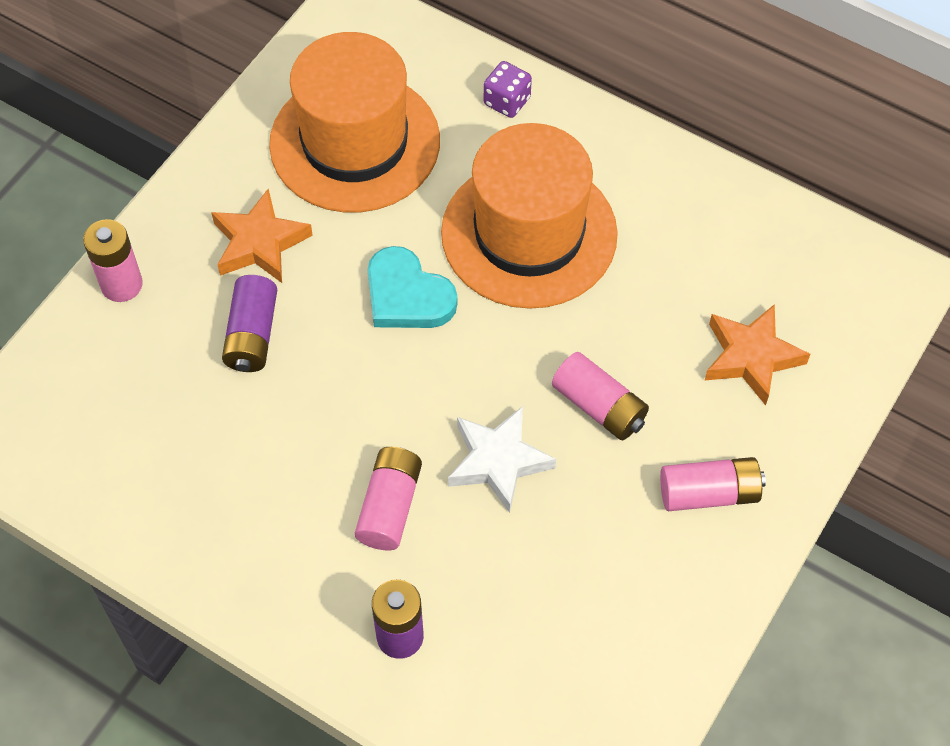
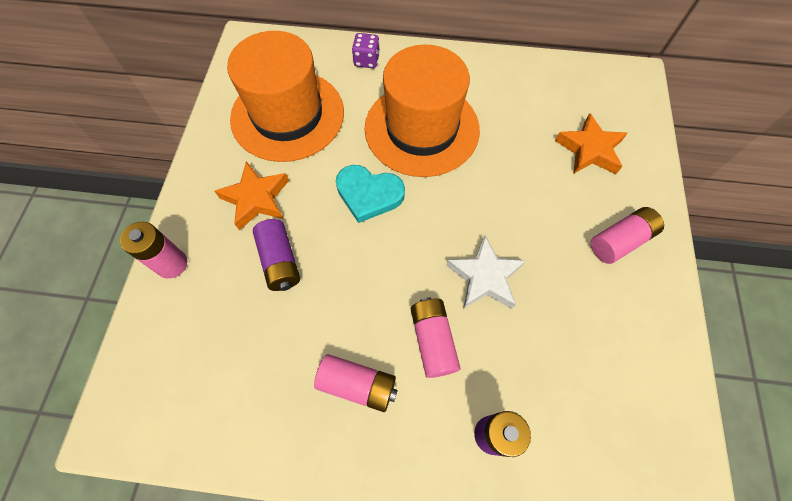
camera: 25 degrees left, 5 degrees up
(599, 406) = (524, 215): pink battery -> pink battery (357, 384)

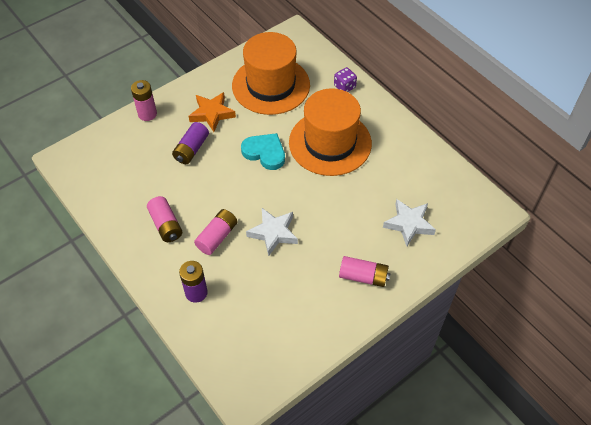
camera: 45 degrees right, 10 degrees down
(369, 194) = (265, 153): turquoise heart -> turquoise heart turned 150 degrees clockwise
(589, 150) = (409, 224): orange star -> white star

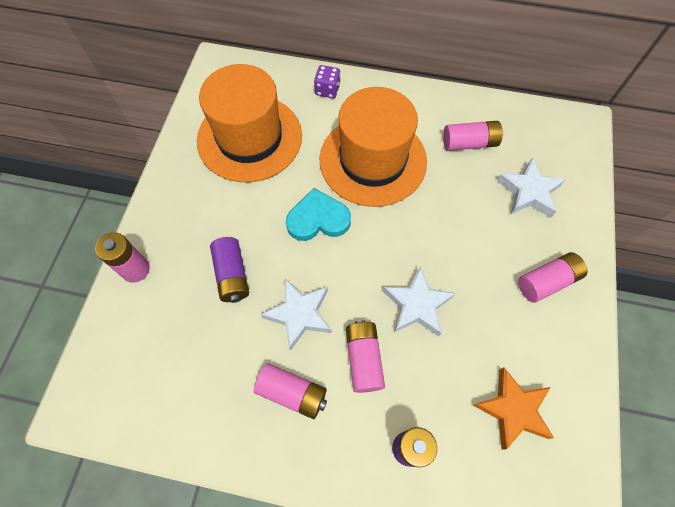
camera: 40 degrees left, 10 degrees up
(206, 192) = (299, 314): none -> white star
(212, 114) = (215, 215): orange star -> orange star (513, 409)
(402, 172) = (469, 143): none -> pink battery

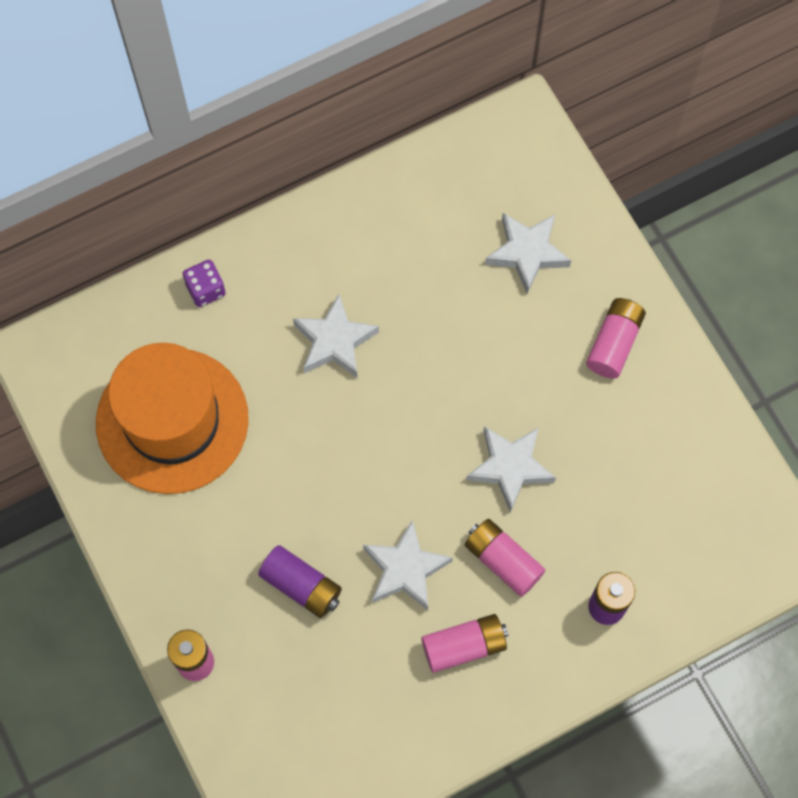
camera: 40 degrees left, 5 degrees up
(318, 219) = (335, 456): turquoise heart -> none
(373, 160) = (334, 341): orange hat -> white star
(469, 143) = (422, 238): pink battery -> none
(513, 409) = (670, 497): orange star -> none

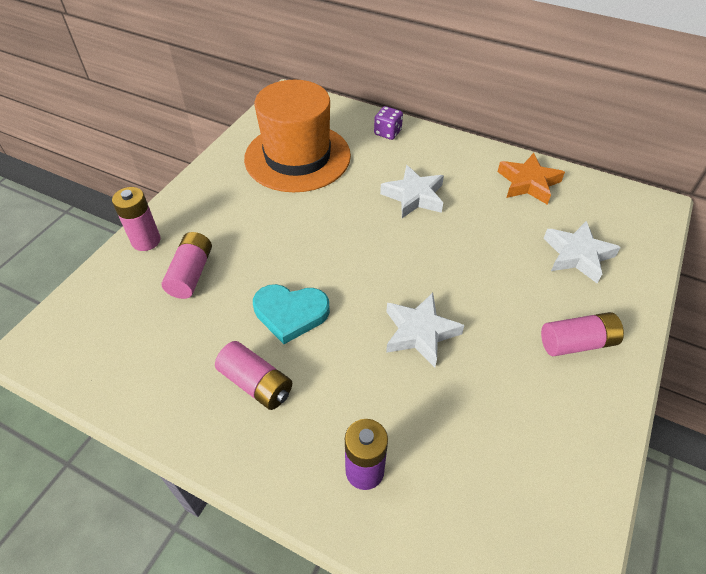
camera: 55 degrees right, 20 degrees down
(301, 585) = (236, 264): purple battery -> none
(403, 210) = (528, 183): none -> orange star
(405, 569) = (290, 313): white star -> turquoise heart
(503, 561) = (344, 370): pink battery -> pink battery (191, 274)

